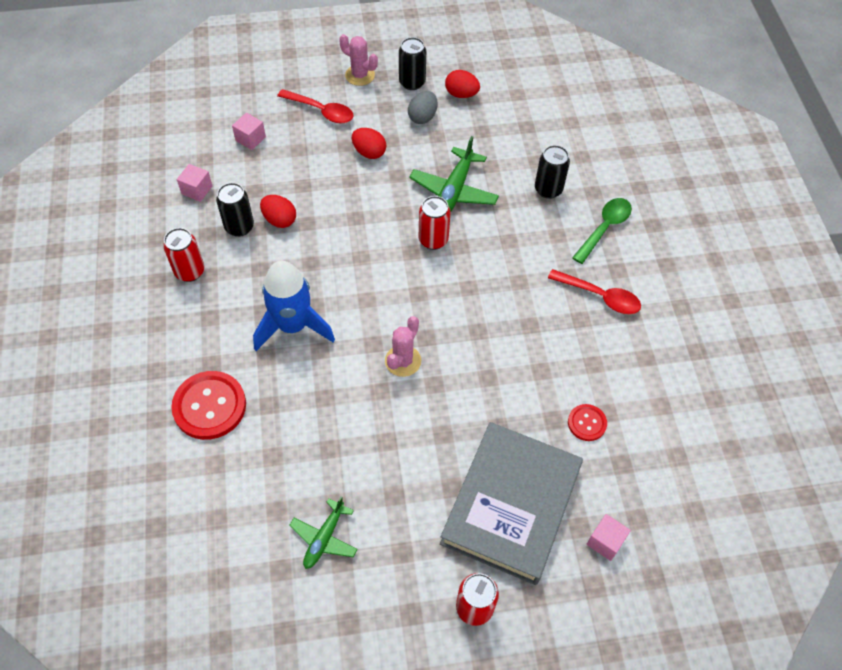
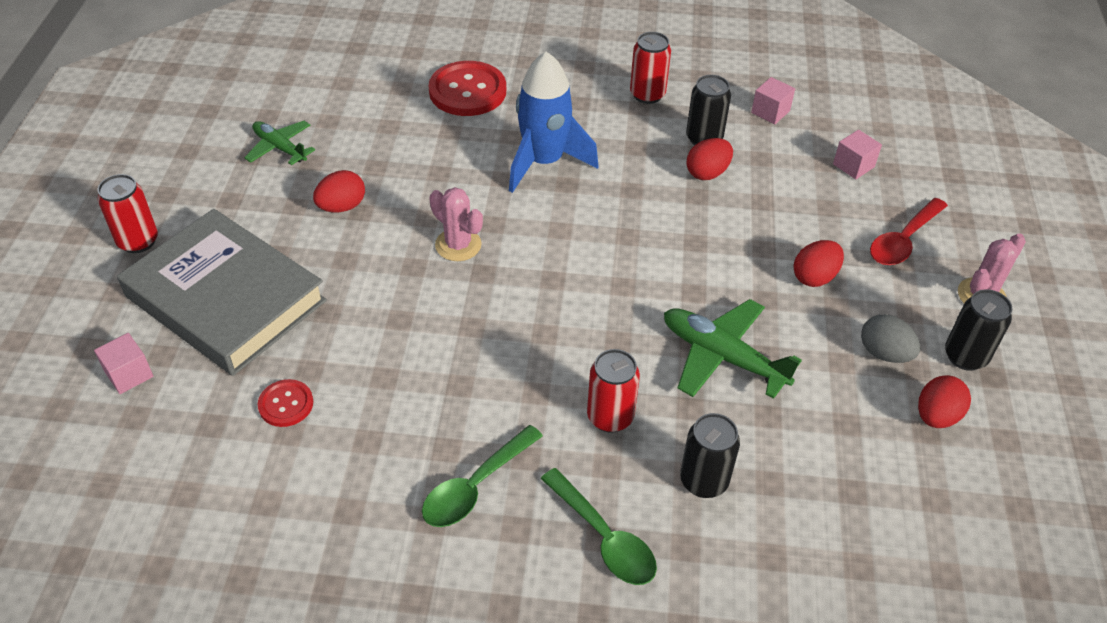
camera: 105 degrees right, 10 degrees down
(385, 457) = (342, 207): none -> red egg
(433, 240) = (637, 313): red can -> red can (610, 417)
(600, 296) = (475, 486): red spoon -> green spoon

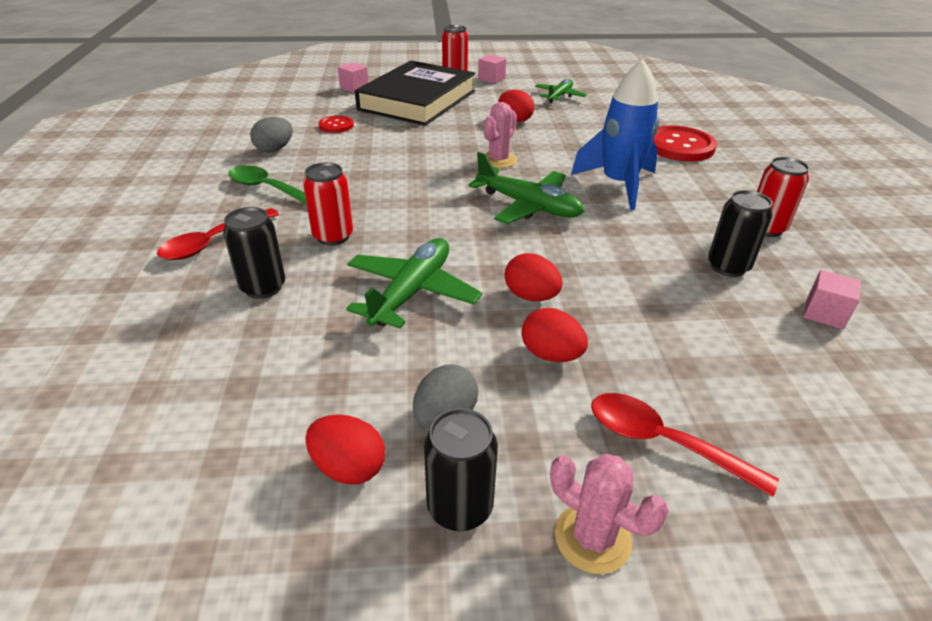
camera: 80 degrees right, 10 degrees down
(226, 298) = (417, 100): grey book -> black book
(349, 483) = (274, 149): none -> grey egg
(575, 241) = (528, 206): none -> green plane
(604, 537) = (213, 242): green spoon -> red spoon
(707, 173) = (673, 271): red egg -> red egg (531, 296)
(853, 165) = (784, 390): pink cube -> pink cube (491, 79)

